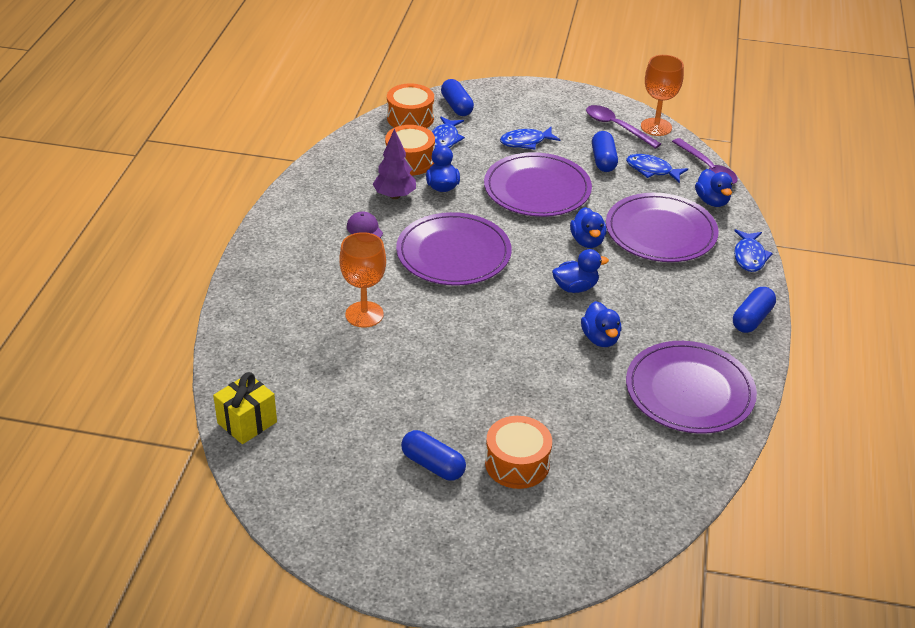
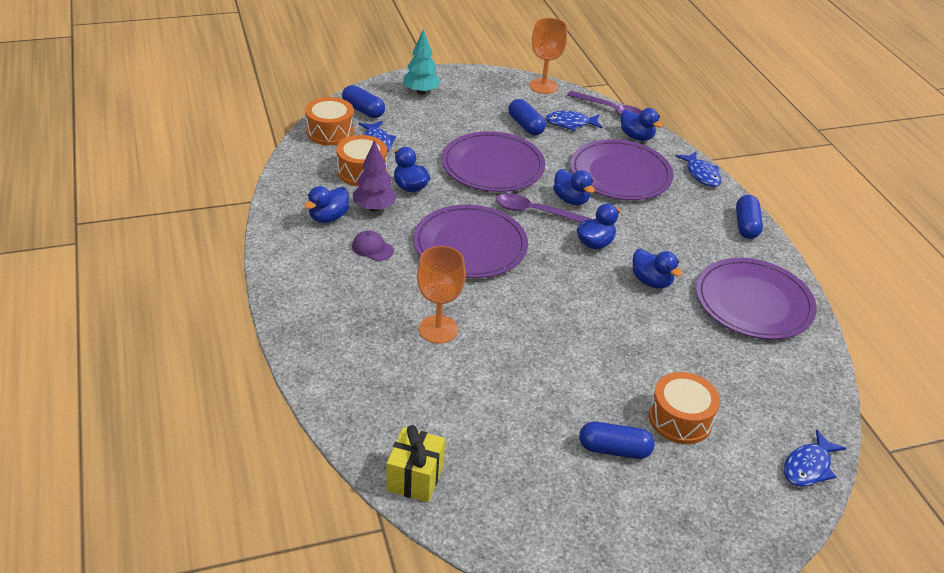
camera: 30 degrees left, 0 degrees up
(348, 192) = (328, 217): none -> blue duck
(526, 102) = (421, 92): none -> turquoise tree
(526, 142) = (449, 127): blue fish -> blue fish (808, 466)
(616, 127) = (512, 94): purple spoon -> purple spoon (535, 212)

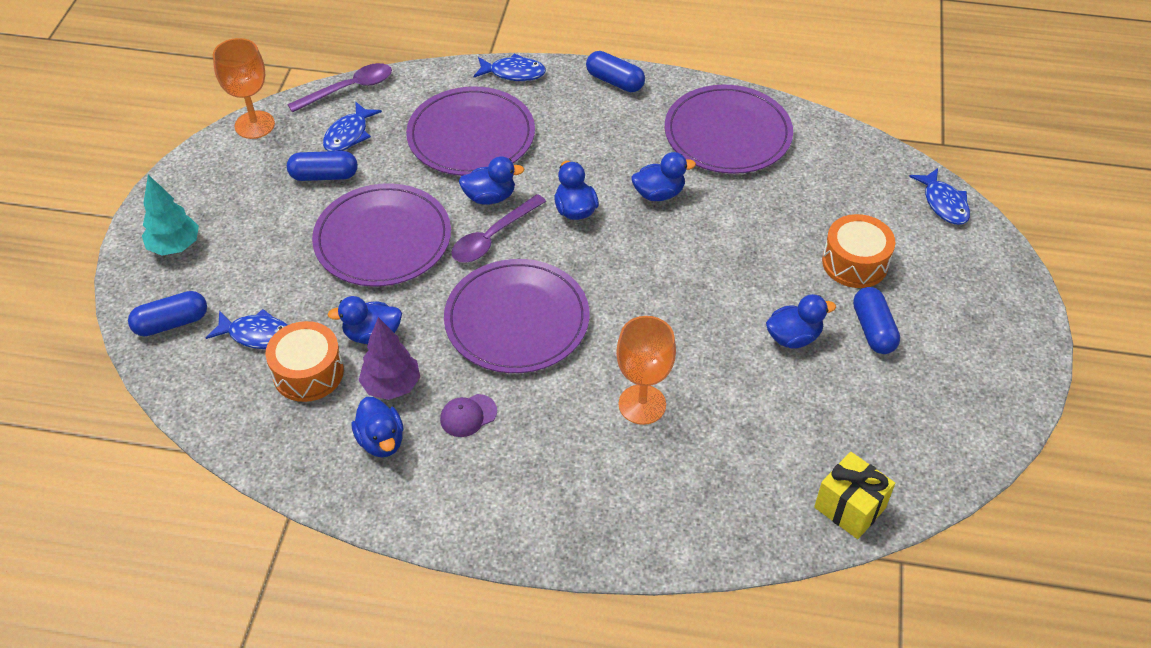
camera: 60 degrees left, 10 degrees up
(330, 132) = (195, 377): orange drum -> none
(614, 450) = (873, 329): blue capsule -> blue capsule turned 45 degrees counterclockwise
(636, 137) = (413, 91): blue duck -> blue duck (793, 337)

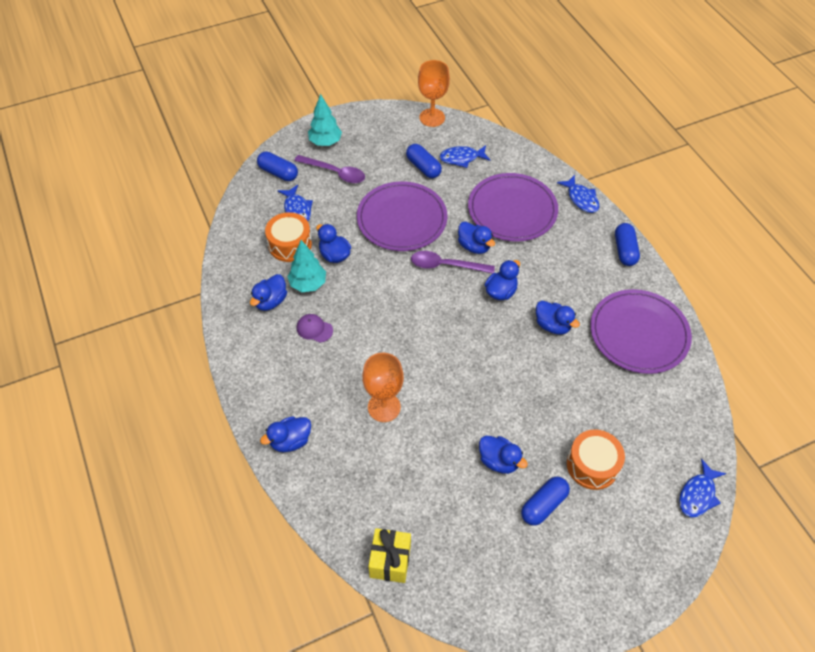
camera: 55 degrees right, 5 degrees up
(349, 89) = (495, 137): purple spoon -> purple spoon (335, 173)
(391, 386) = (308, 284): purple tree -> turquoise tree
(517, 320) = (396, 312): purple plate -> none
(615, 527) = (290, 441): none -> blue duck

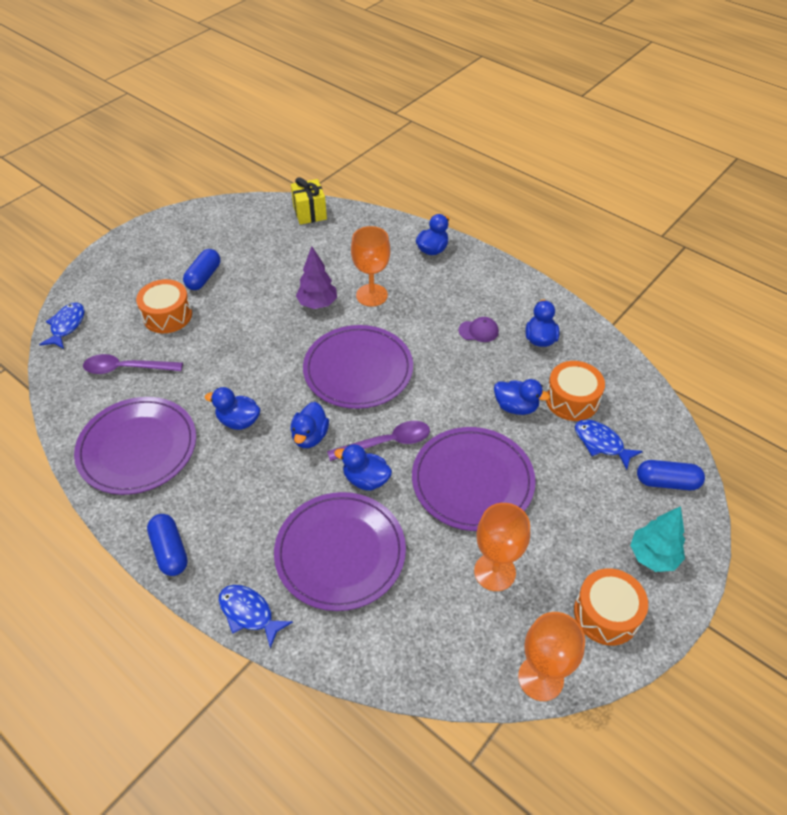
camera: 155 degrees right, 5 degrees down
(308, 284) = (518, 367): turquoise tree -> none
(335, 173) = (600, 512): purple spoon -> purple spoon (126, 368)
(376, 128) = (606, 614): none -> orange drum
(423, 167) = (494, 572): blue capsule -> orange goblet
(437, 333) = (358, 369): none -> purple plate
(440, 418) = (317, 304): none -> purple tree
(461, 158) = (451, 613): blue fish -> none
(499, 461) = (252, 292): blue duck -> none

